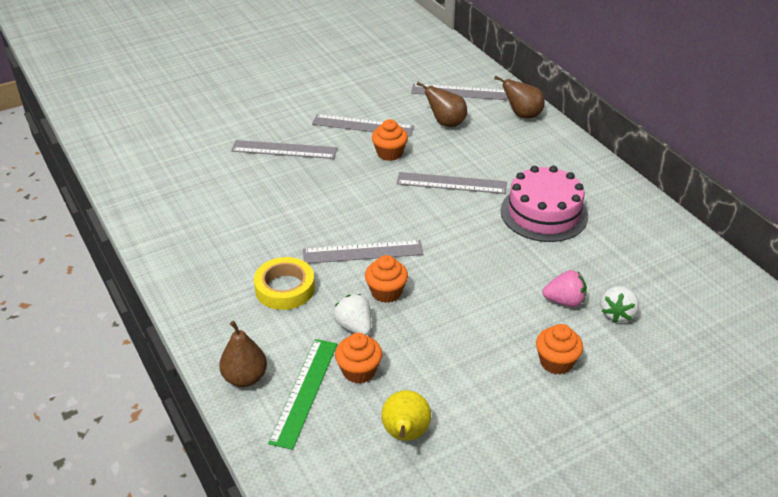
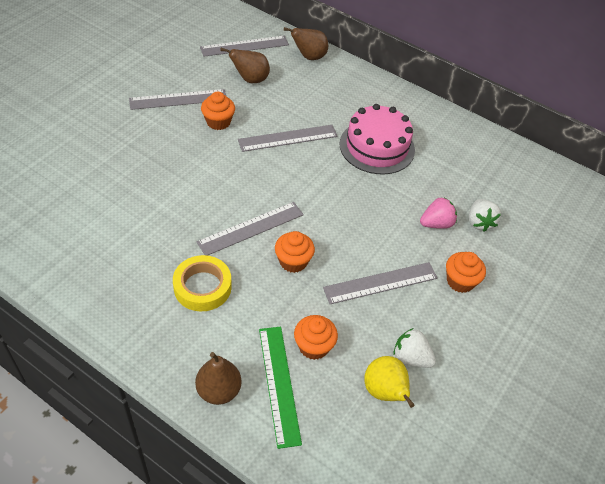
camera: 30 degrees left, 10 degrees up
(284, 150) = (119, 143): grey ruler -> grey ruler (380, 283)
(354, 326) = (285, 304): white strawberry -> white strawberry (411, 358)

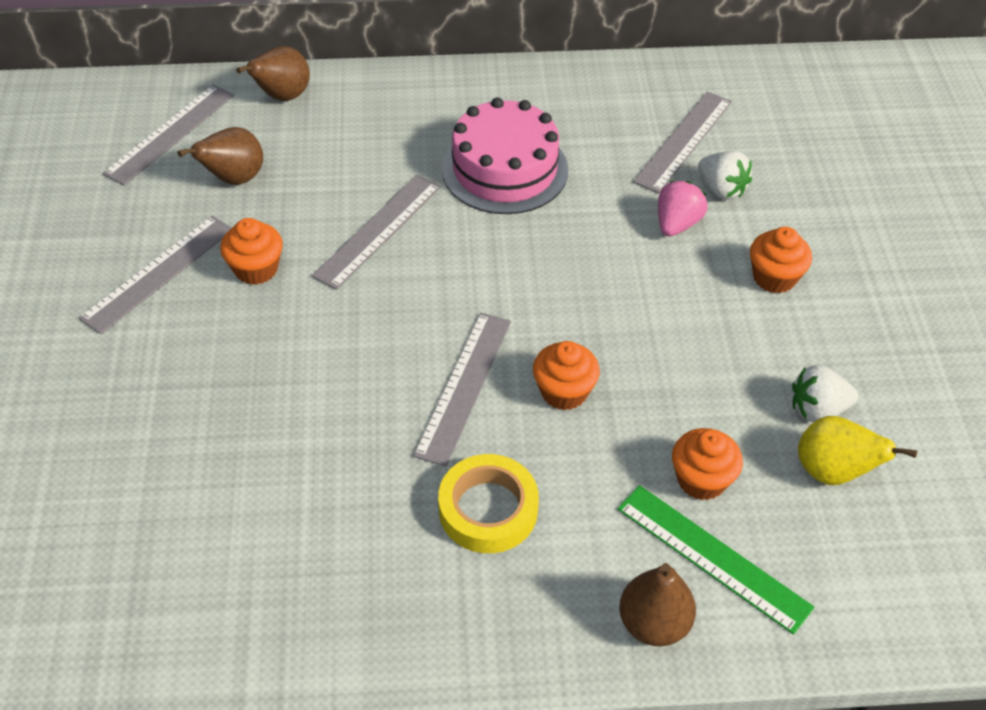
camera: 35 degrees left, 0 degrees up
(380, 283) = (692, 343): grey ruler -> grey ruler (683, 141)

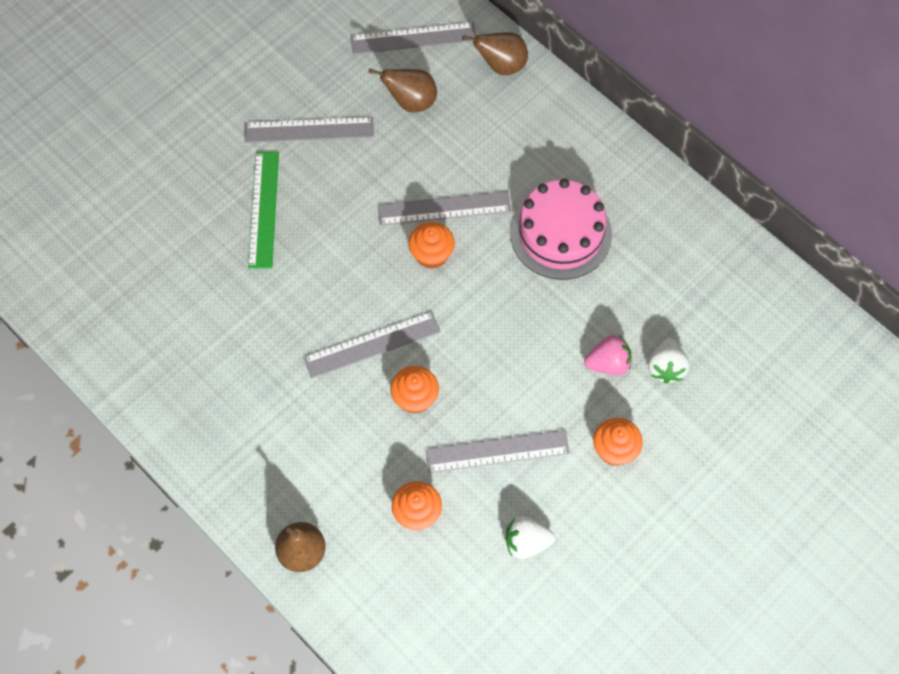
camera: 50 degrees right, 15 degrees up
(256, 269) = (356, 173): orange cupcake -> orange cupcake (431, 254)
(488, 509) = (302, 420): yellow tape -> none
(683, 141) = (690, 314): grey ruler -> grey ruler (497, 451)
(713, 557) = (369, 554): green ruler -> green ruler (264, 209)
(817, 409) = (526, 542): white strawberry -> white strawberry turned 45 degrees counterclockwise
(833, 472) = (485, 580): yellow pear -> none

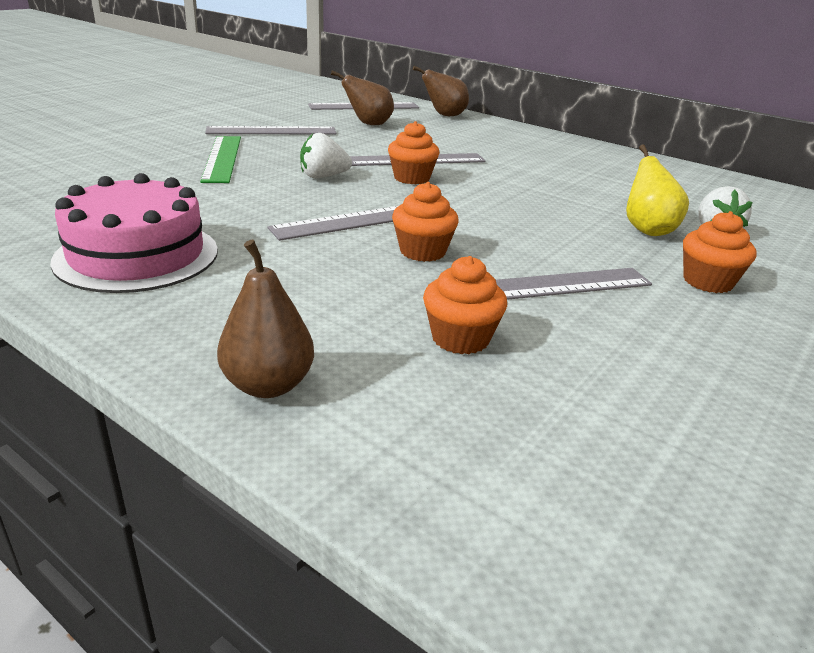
camera: 10 degrees left, 35 degrees down
(526, 542) = (649, 360): white strawberry -> white strawberry (323, 177)
(560, 233) = (542, 171): pink cake -> pink cake (137, 255)
(608, 363) = (647, 230): pink strawberry -> yellow pear

